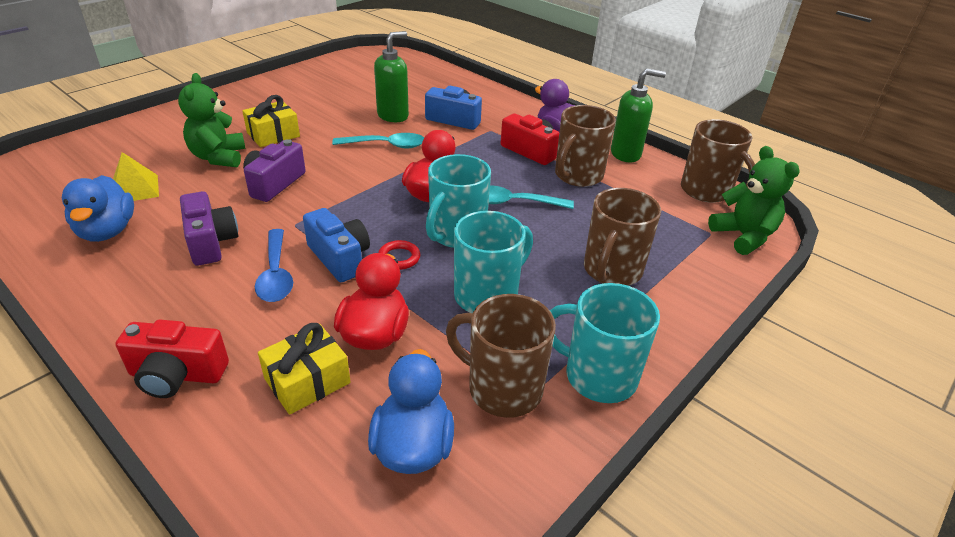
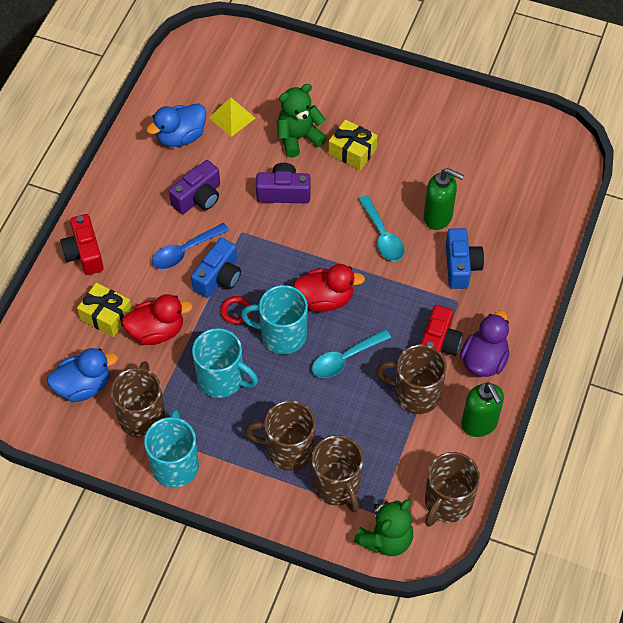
camera: 70 degrees right, 20 degrees up
(513, 202) = (345, 358): turquoise spoon -> turquoise spoon turned 105 degrees counterclockwise
(671, 249) = (337, 486): none -> brown mug

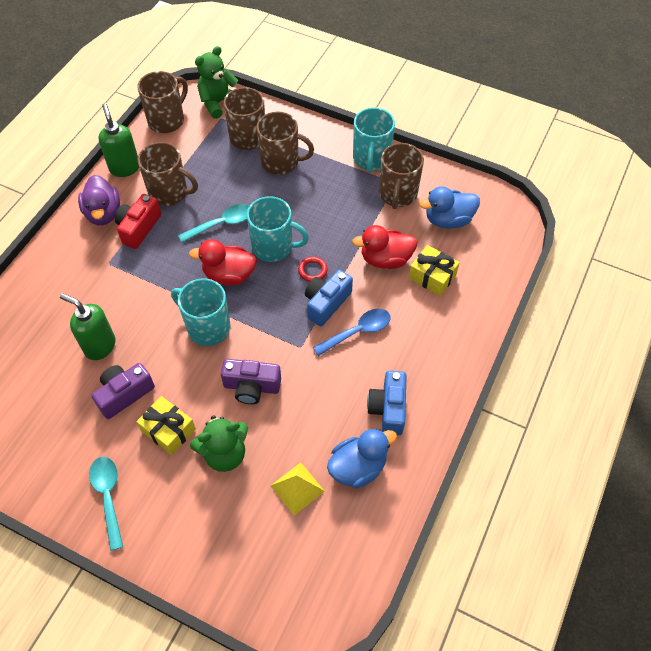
camera: 175 degrees left, 0 degrees up
(84, 253) = (457, 338): red camera -> none
(198, 197) = (341, 389): purple camera -> purple camera (124, 394)
(222, 379) = (330, 216): turquoise mug -> turquoise mug (207, 327)
(382, 235) = (160, 331): turquoise spoon -> turquoise spoon (108, 496)
(461, 266) = (94, 295): blue camera -> blue camera (388, 409)
(484, 360) = (103, 213): purple duck -> purple duck turned 45 degrees counterclockwise

